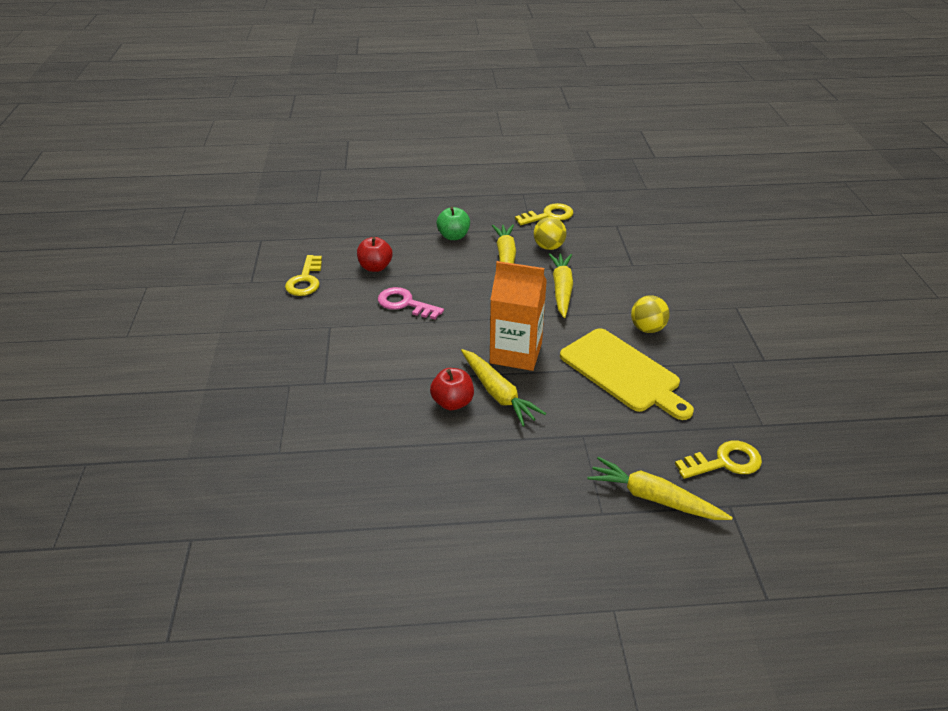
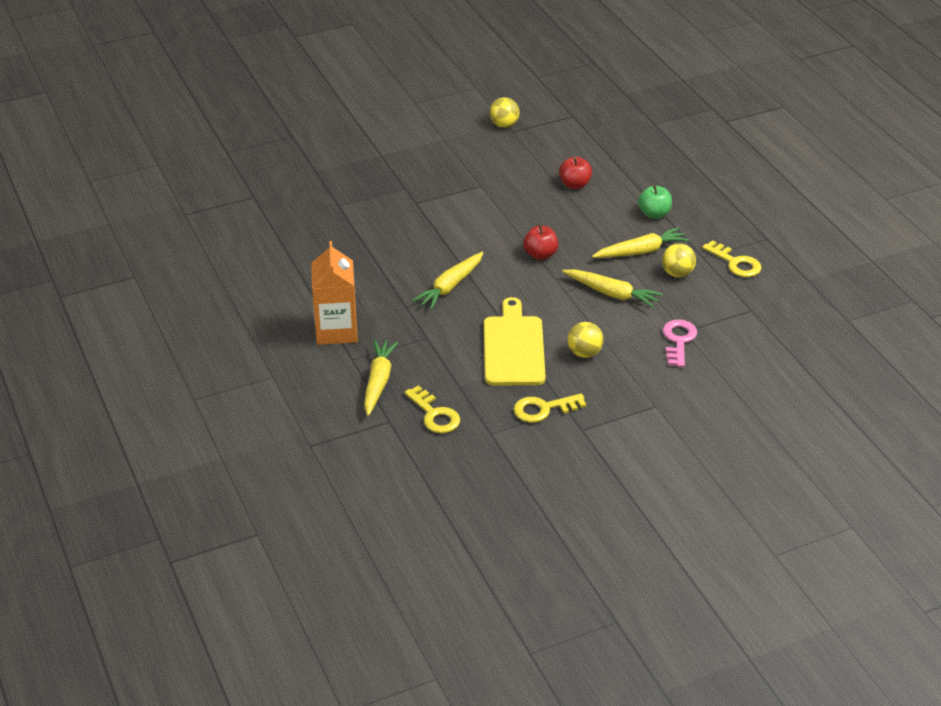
camera: 70 degrees right, 0 degrees up
(235, 284) = (504, 125): none -> yellow ball
(305, 280) = (532, 156): yellow key -> yellow key (543, 409)
(405, 304) = (533, 213): pink key -> pink key (678, 341)
(452, 402) = (428, 267): red apple -> red apple (540, 254)
(516, 353) = (504, 285): orange carton -> orange carton (336, 331)
(561, 289) = (612, 294): yellow carrot -> yellow carrot turned 45 degrees clockwise
(623, 373) = (513, 347): yellow cutting board -> yellow cutting board turned 150 degrees clockwise

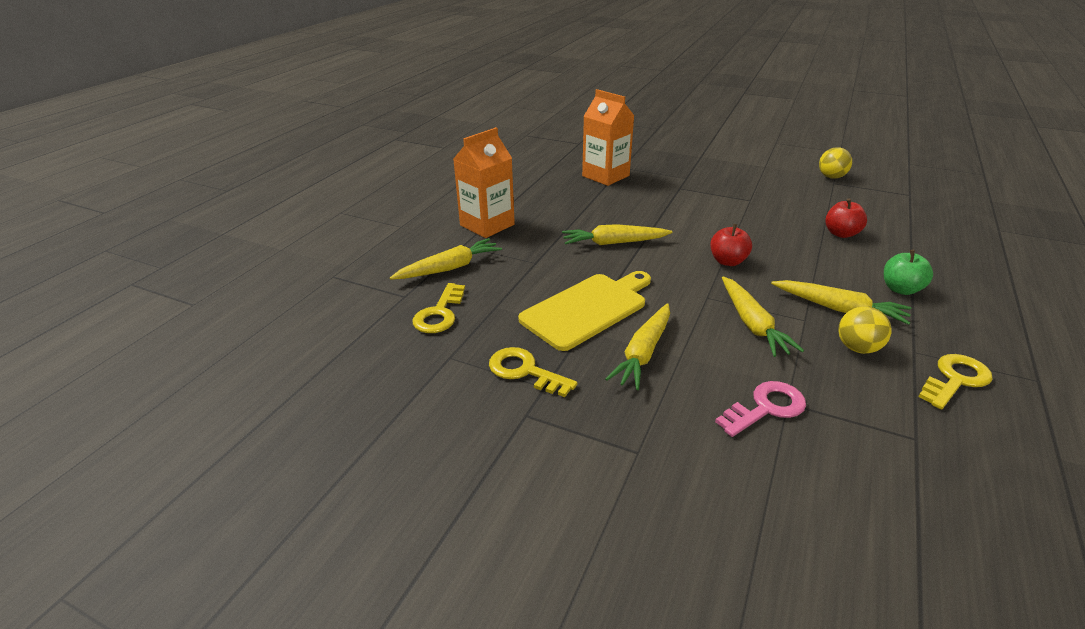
camera: 50 degrees right, 5 degrees down
(341, 223) = (605, 176): none -> orange carton
(584, 353) = (643, 353): yellow ball -> yellow carrot
(735, 263) = (955, 379): yellow key -> yellow key turned 135 degrees counterclockwise

